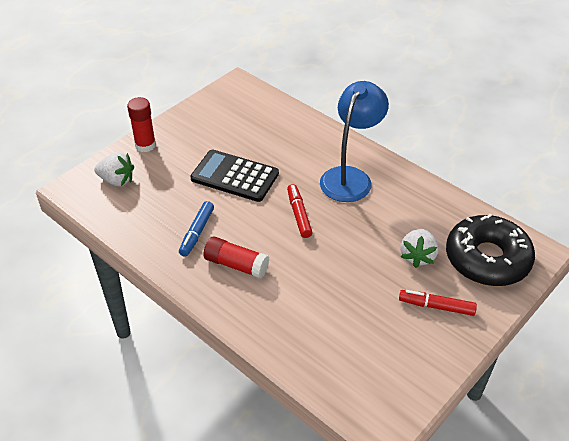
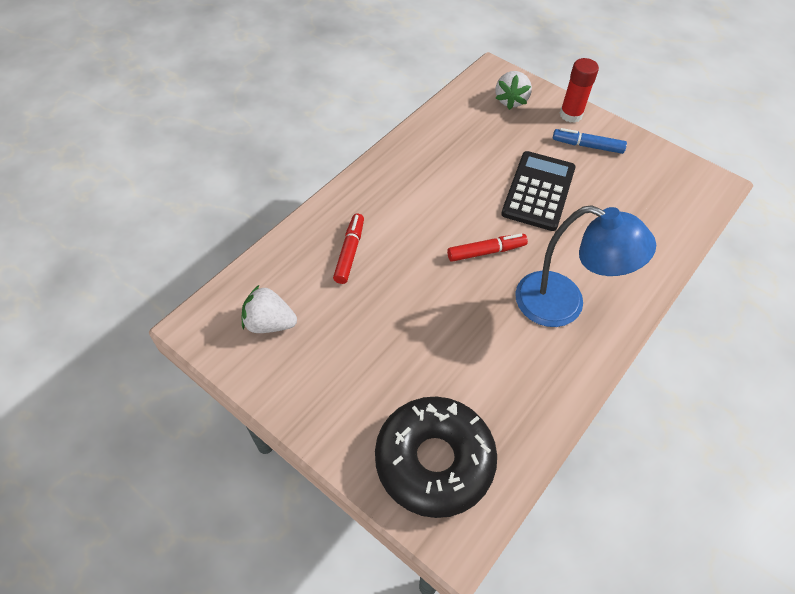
camera: 85 degrees right, 10 degrees up
(197, 232) = (446, 166): blue marker -> blue marker (587, 146)
(236, 265) = (403, 200): red glue stick -> none
(417, 256) = (431, 374): white strawberry -> white strawberry (269, 323)
(436, 306) = (350, 389): red marker -> red marker (349, 252)

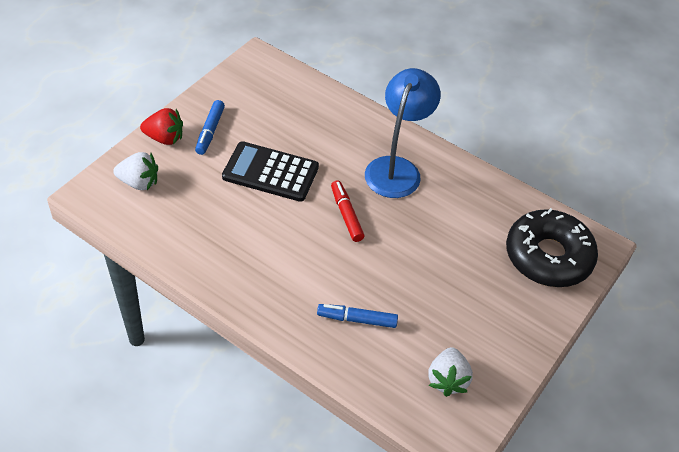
camera: 95 degrees left, 5 degrees down
(349, 252) = (357, 319): red marker -> blue marker
(571, 115) = (164, 138): red glue stick -> red strawberry

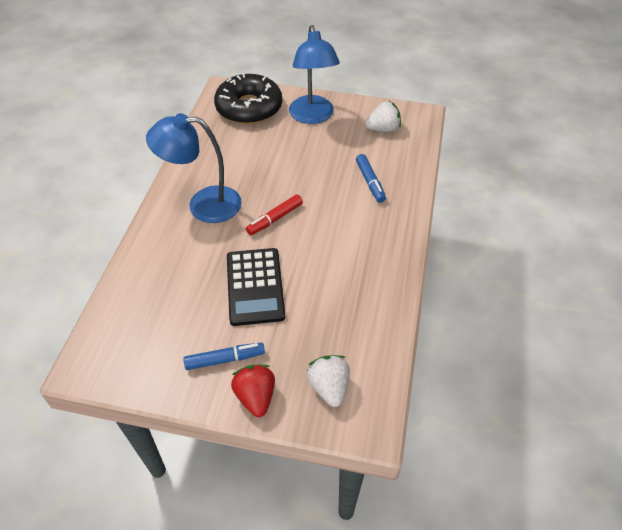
camera: 110 degrees left, 0 degrees up
(505, 314) = (313, 116): none -> blue lamp

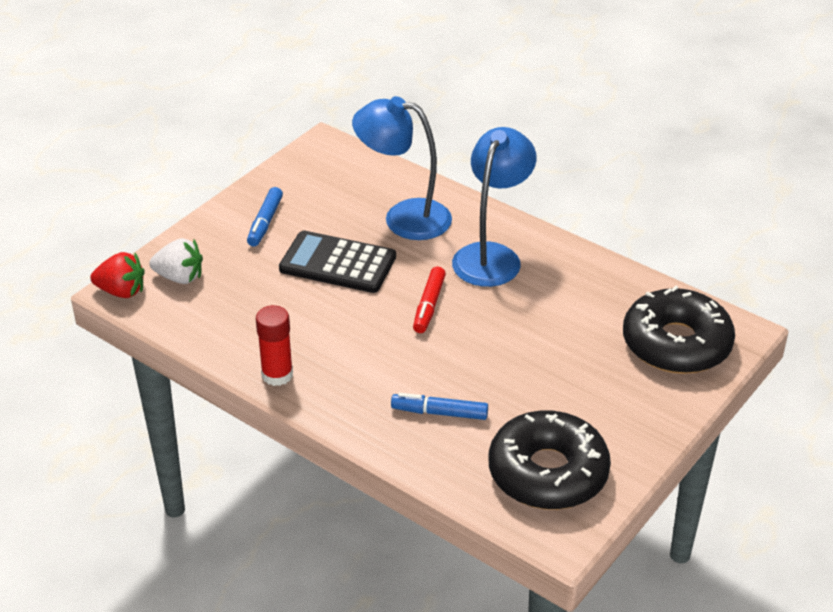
camera: 115 degrees right, 10 degrees down
(255, 397) = (210, 231): red strawberry -> red strawberry (121, 291)
(275, 219) = (429, 305): red marker -> red marker turned 150 degrees counterclockwise
(313, 116) = (621, 404): blue lamp -> blue lamp (404, 217)
(383, 129) = (548, 473): white strawberry -> black donut
(393, 271) = (277, 375): none -> red glue stick

